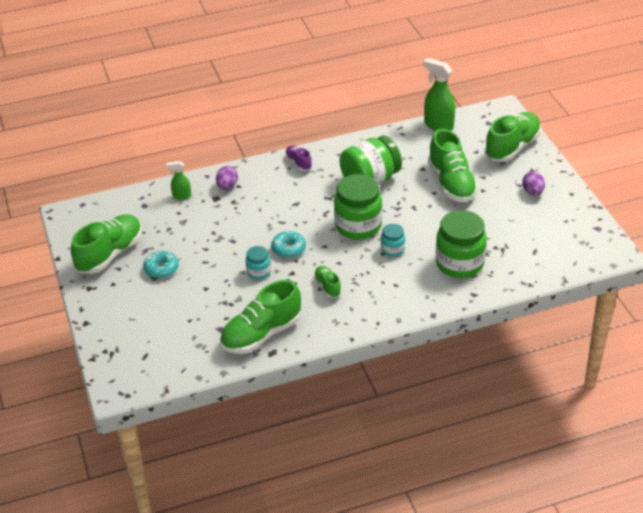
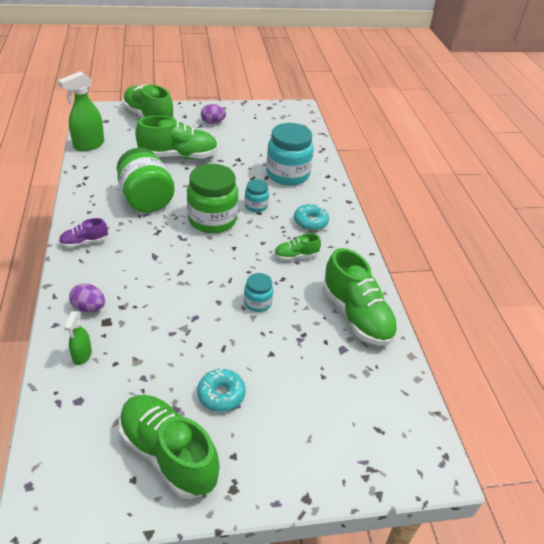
camera: 85 degrees left, 0 degrees up
(288, 249) = (228, 274): turquoise donut -> turquoise donut (310, 222)
(459, 263) = (287, 174): green jar -> turquoise jar

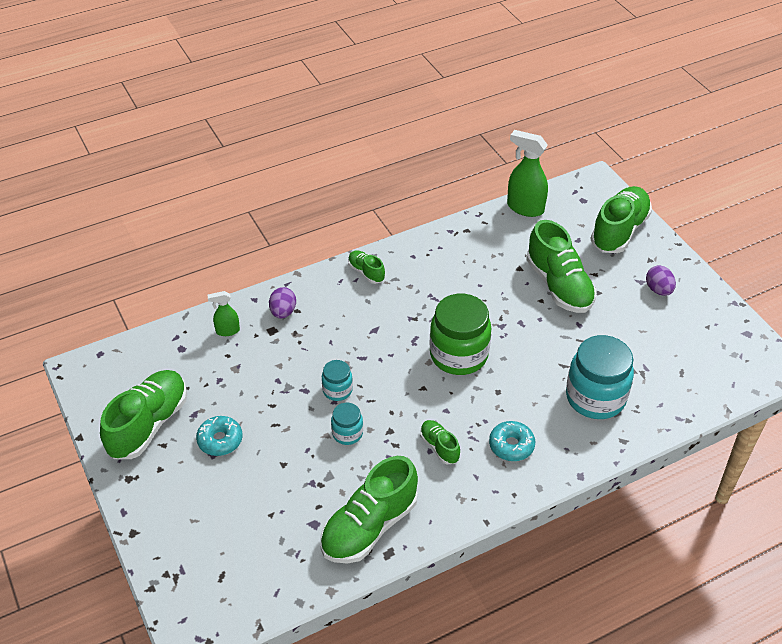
camera: 75 degrees right, 5 degrees up
(84, 242) = (366, 272): purple shoe -> green shoe
(146, 199) = (459, 289): green jar -> none
(256, 206) = (509, 385): turquoise jar -> turquoise jar (337, 390)

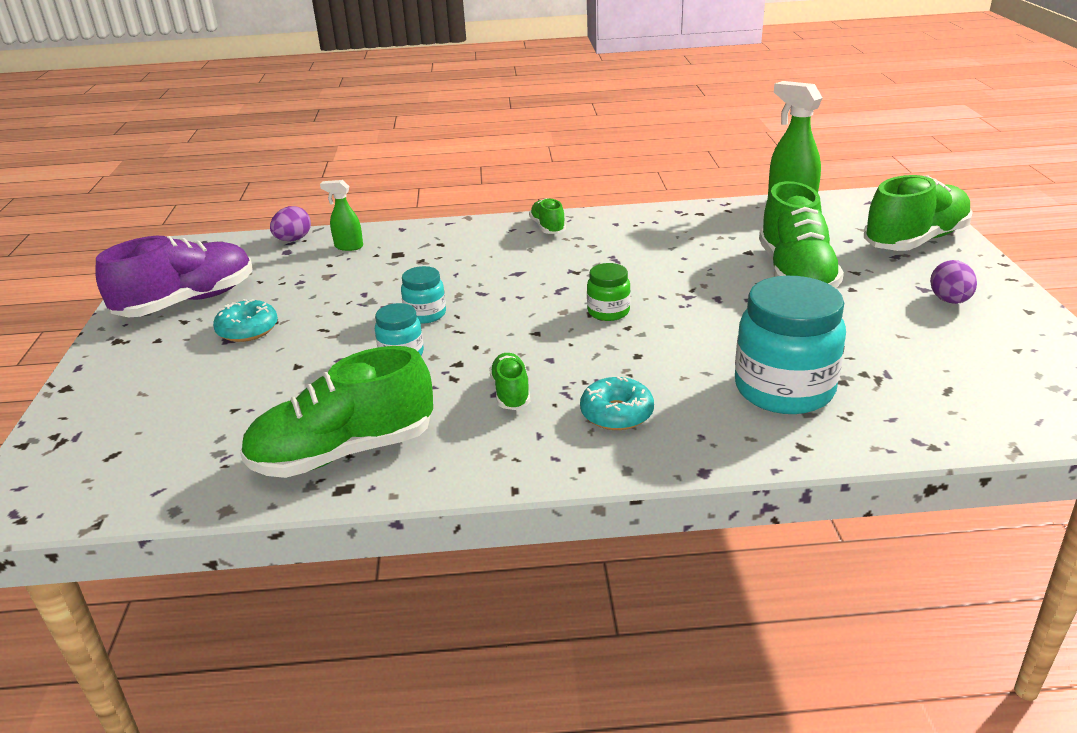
camera: 25 degrees right, 15 degrees down
(149, 424) = (188, 302): green shoe -> purple shoe
(283, 312) = (423, 242): purple egg -> purple egg (293, 240)
(458, 355) = (608, 312): green jar -> green jar, size x0.50

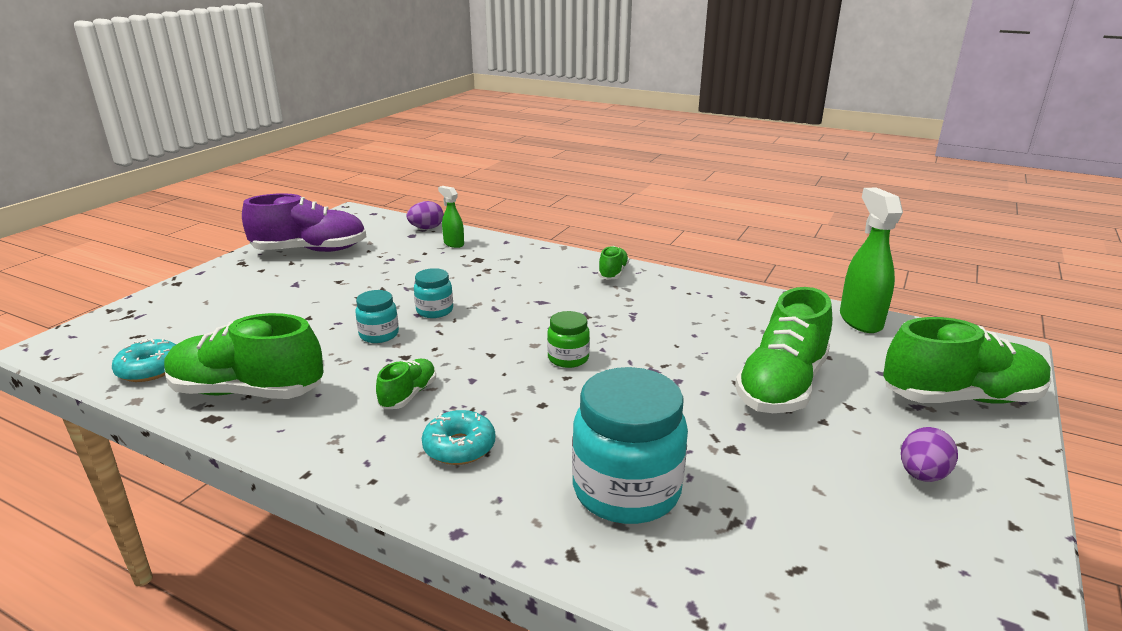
camera: 30 degrees right, 5 degrees down
(248, 330) = (316, 281): turquoise donut -> turquoise donut (150, 369)

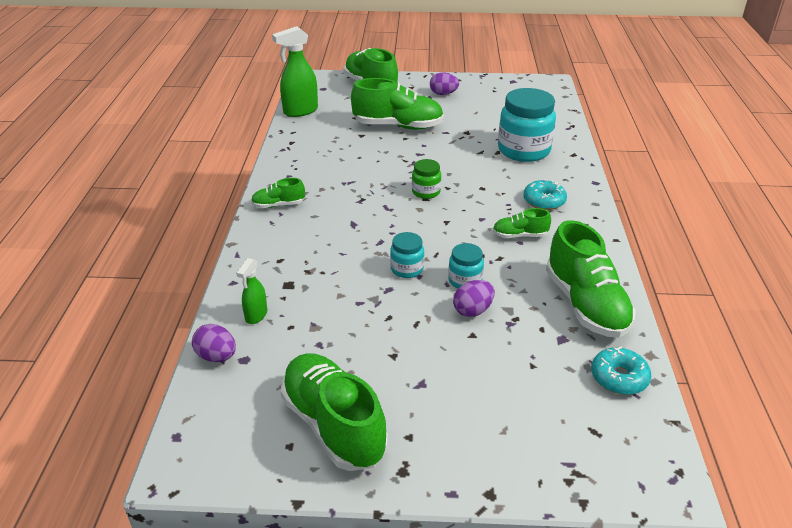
camera: 115 degrees left, 10 degrees up
(310, 250) = (334, 425): purple shoe -> green shoe
(335, 326) = (473, 310): none -> purple egg

